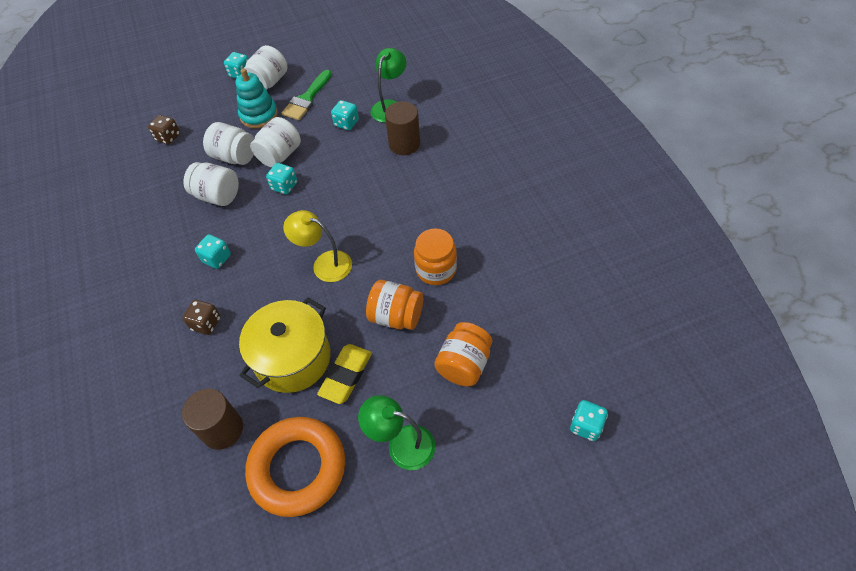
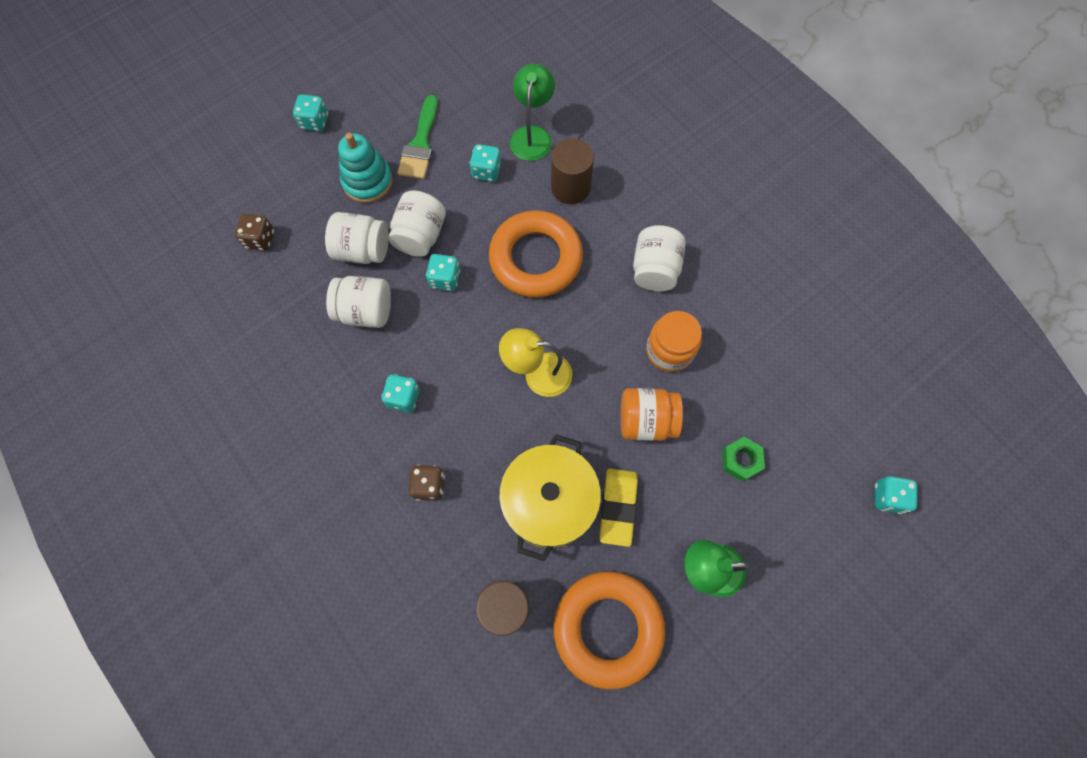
camera: 20 degrees left, 15 degrees up
(269, 82) = (359, 128): white jar -> white jar (655, 269)
(357, 186) = (535, 258): none -> orange ring
(464, 364) = (741, 460): orange jar -> green nut

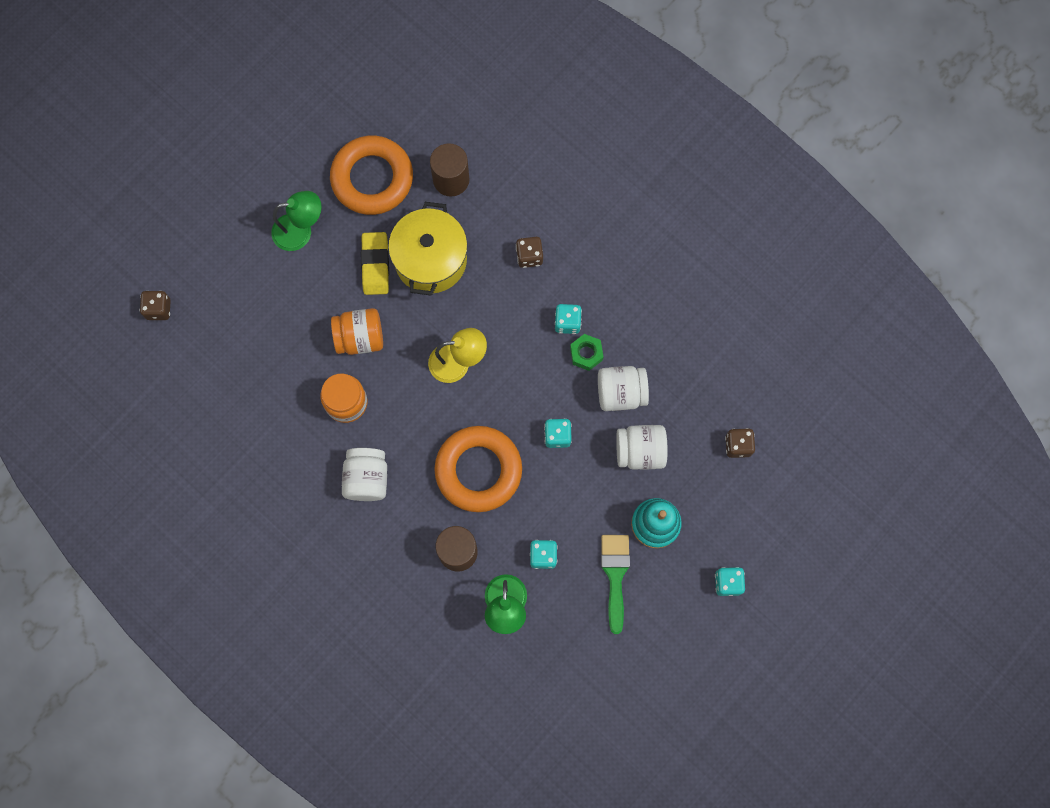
camera: 170 degrees right, 5 degrees up
(420, 235) = (590, 475): white jar -> none
(741, 460) = (279, 318): green nut -> green nut (586, 354)
(887, 497) = (158, 309): turquoise dice -> brown dice

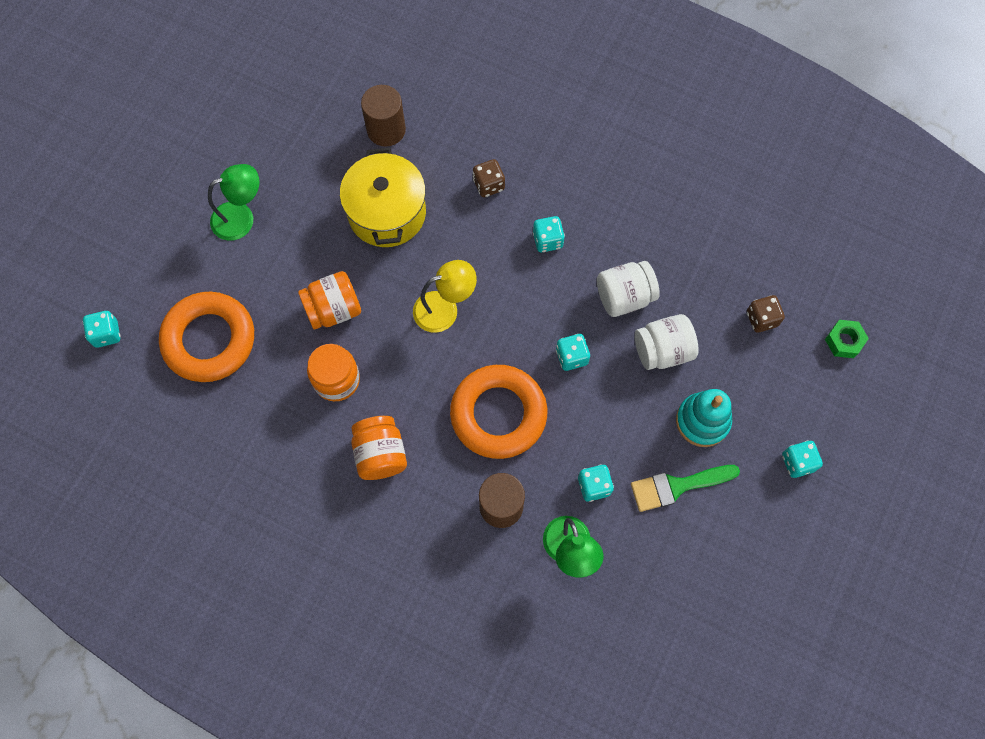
camera: 15 degrees left, 5 degrees down
(158, 309) = (106, 334): brown dice -> turquoise dice
(367, 479) = (380, 454): white jar -> orange jar
(372, 179) = (304, 148): orange ring -> orange ring (209, 340)
(375, 265) = (330, 232): yellow eraser -> none
(586, 354) = (576, 266): green nut -> green nut (844, 341)
(615, 575) = (677, 486): green brush -> green brush turned 90 degrees counterclockwise

